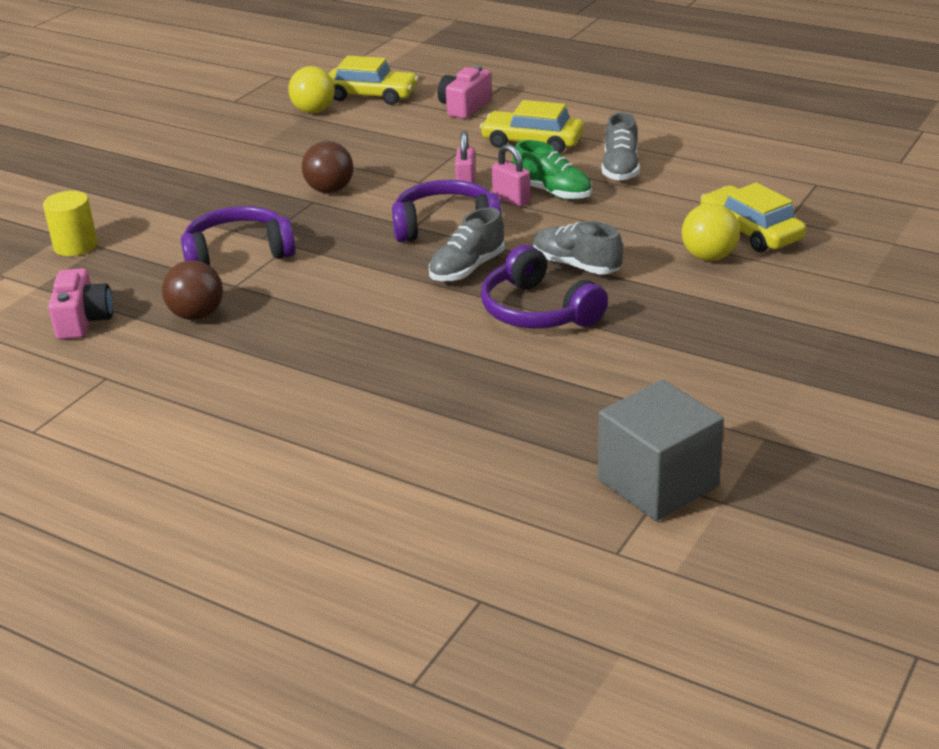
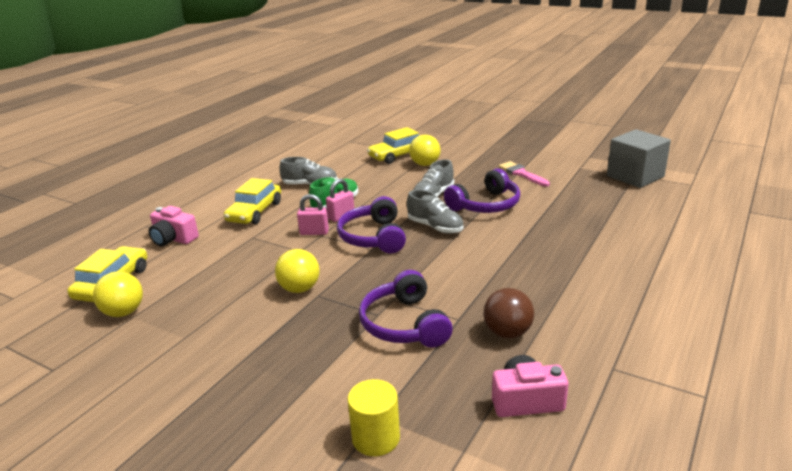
camera: 90 degrees left, 5 degrees down
(330, 190) = (300, 289): brown ball -> yellow ball
(668, 351) = (521, 174): none -> pink brush

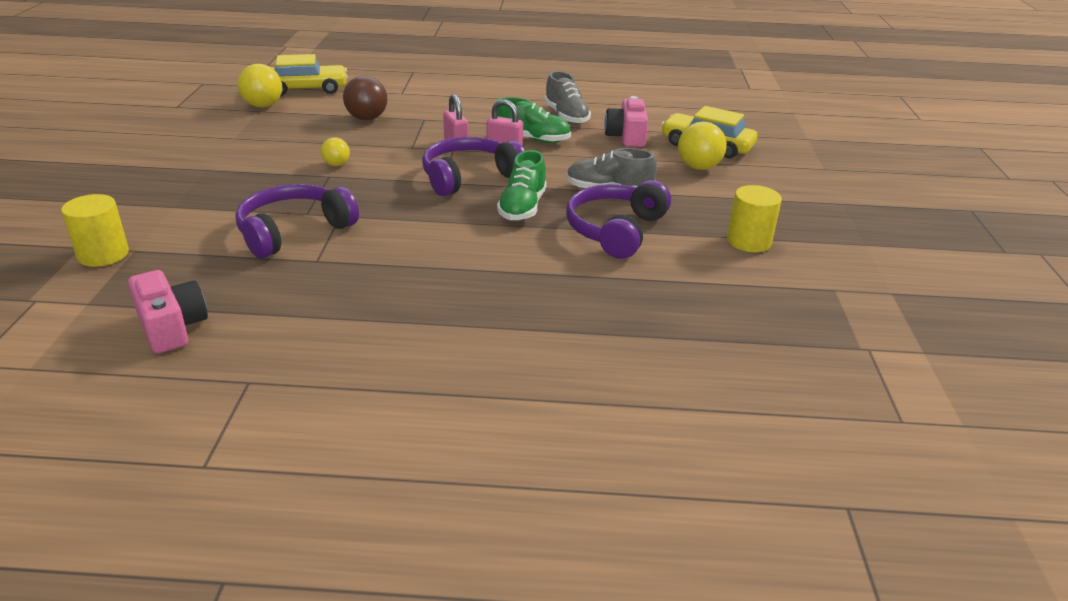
camera: 60 degrees right, 5 degrees up
(173, 239) = (396, 88): pink camera -> pink camera (626, 137)
(255, 212) = (478, 107): yellow car -> none
(300, 289) = (336, 164): yellow ball -> yellow ball, size x0.58
(435, 227) = (522, 208): grey shoe -> green shoe
(486, 205) = (615, 230): purple headphones -> purple headphones turned 90 degrees clockwise
(507, 333) = (300, 296): brown ball -> brown ball (367, 118)
(521, 174) = (749, 241): pink brush -> yellow cylinder
(635, 176) = (862, 350): grey cube -> none

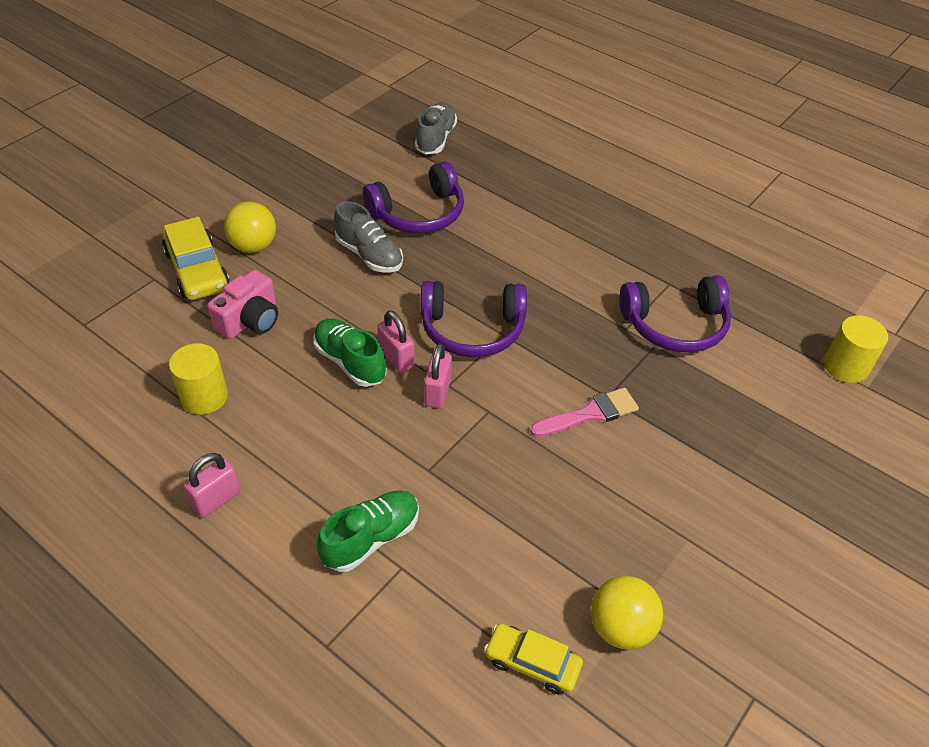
camera: 145 degrees left, 15 degrees up
(172, 327) = (791, 264): pink camera -> none
(306, 89) = (532, 663): yellow car -> yellow car, size x0.65
(336, 164) = (590, 414): yellow ball -> pink brush
(367, 118) = (497, 508): brown ball -> none
(522, 208) = (463, 268): green shoe -> green shoe (371, 538)
(525, 85) = (216, 499): none -> pink padlock
(566, 116) = (261, 390): grey shoe -> grey shoe (435, 139)
(749, 241) = (339, 164): yellow cylinder -> yellow cylinder (204, 397)

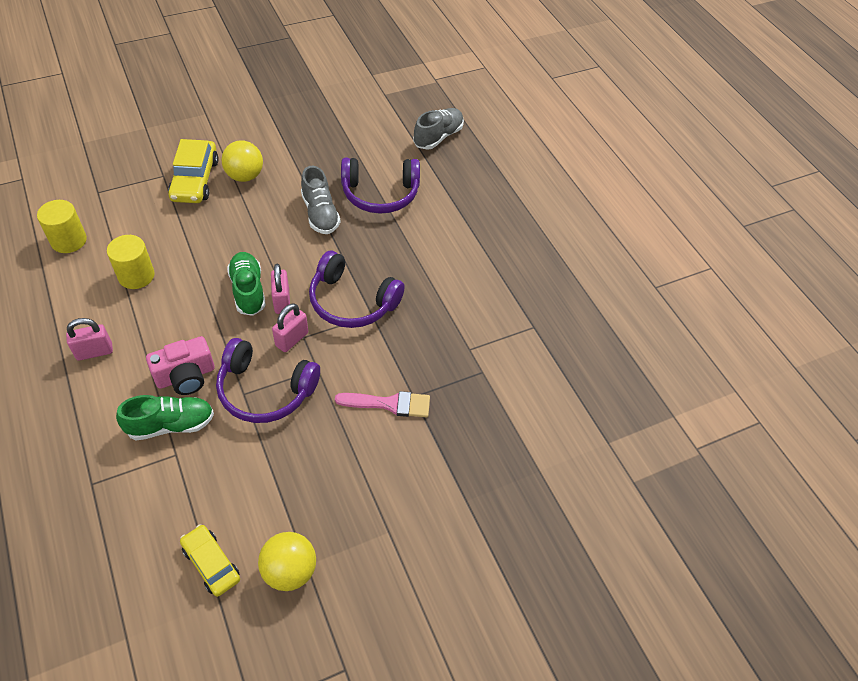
camera: 25 degrees right, 5 degrees up
(250, 320) = (204, 231): pink camera -> pink camera (186, 376)
(675, 325) = (511, 363): purple headphones -> purple headphones (265, 391)
(846, 367) = (628, 457): yellow cylinder -> yellow cylinder (69, 240)

